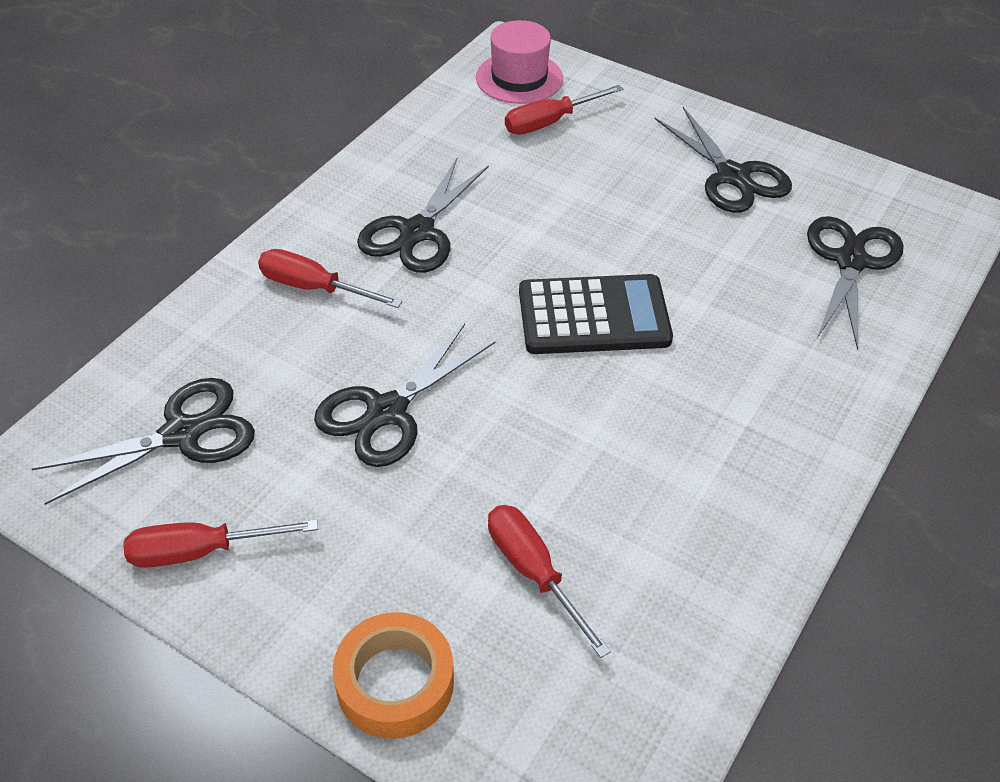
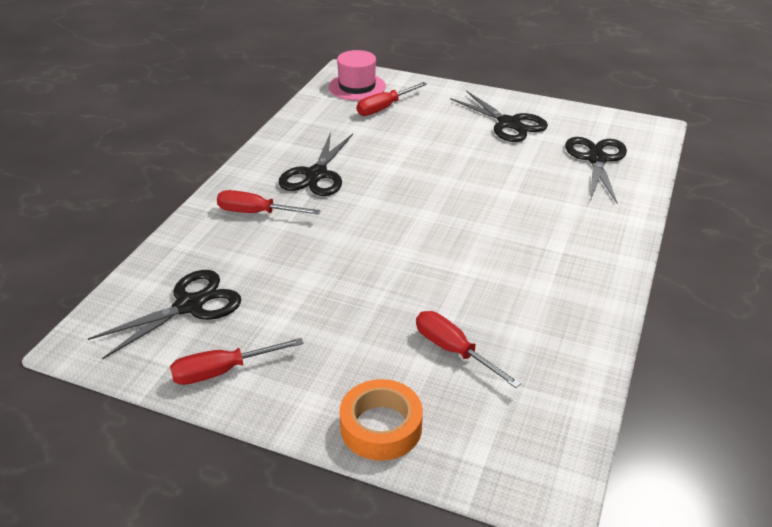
camera: 10 degrees left, 10 degrees down
(387, 412) = (327, 275): black scissors -> none
(593, 316) = (446, 206): black calculator -> none

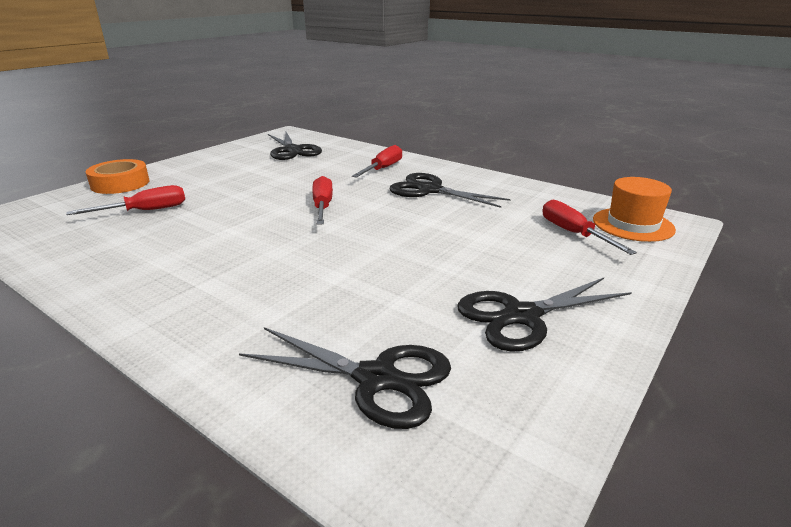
camera: 105 degrees right, 10 degrees down
(222, 371) = (224, 155): red screwdriver -> red screwdriver (322, 206)
(357, 87) = (633, 224): pink hat -> orange hat

